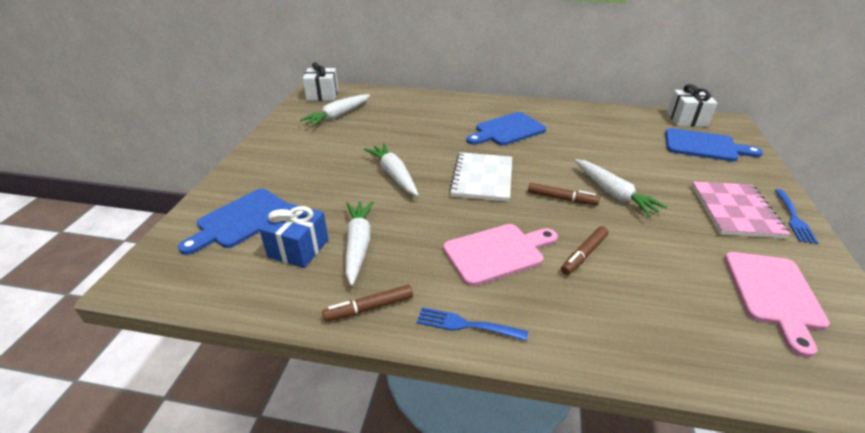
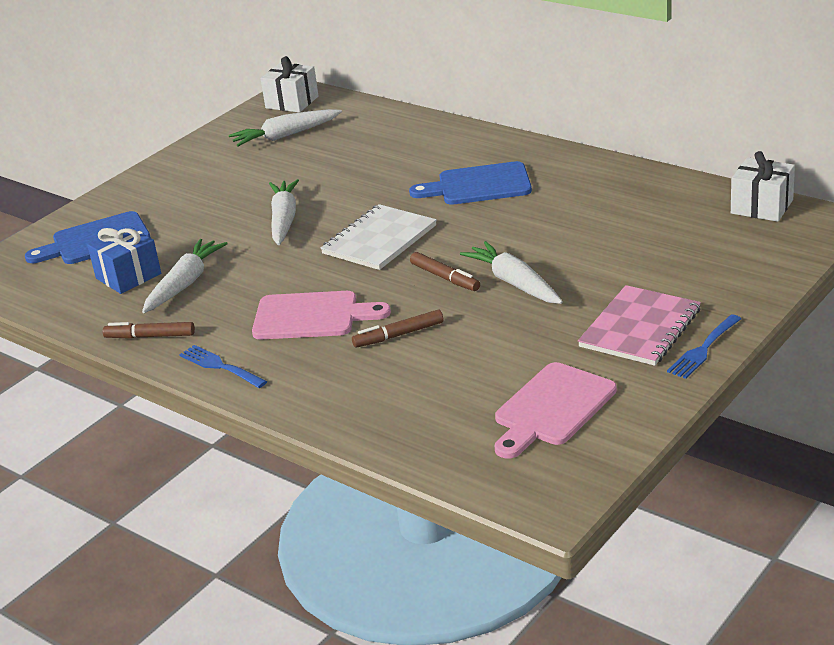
camera: 30 degrees right, 5 degrees down
(613, 193) = (514, 283): white carrot -> white carrot turned 150 degrees clockwise
(704, 146) = (727, 247): blue cutting board -> none

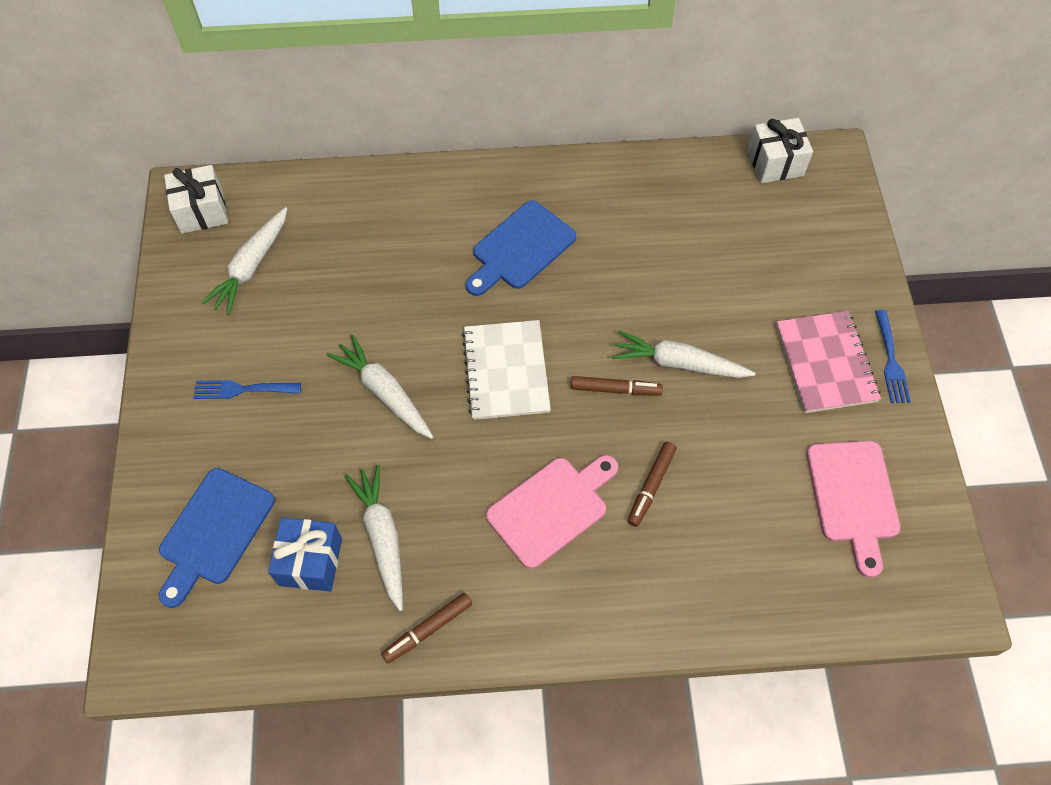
camera: 45 degrees left, 30 degrees up
(220, 366) = (538, 625): blue fork -> blue fork (242, 389)

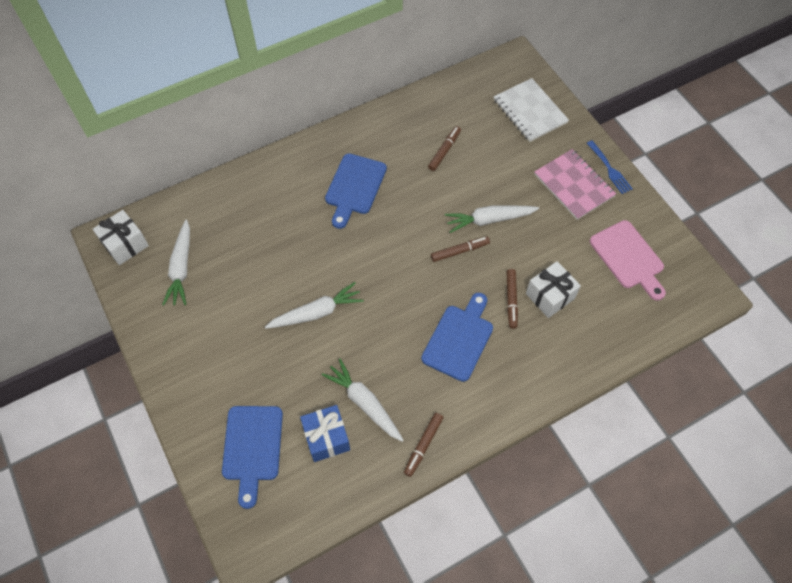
camera: 25 degrees left, 0 degrees up
(242, 389) = (220, 350): blue fork -> none
(384, 392) = (316, 312): white carrot -> white carrot turned 135 degrees clockwise
(506, 371) = (387, 267): white notebook -> white notebook (530, 111)
(552, 508) = (459, 339): pink cutting board -> blue cutting board
(666, 246) = (444, 151): none -> brown marker
(775, 163) = (483, 75): white gift -> white gift (550, 296)

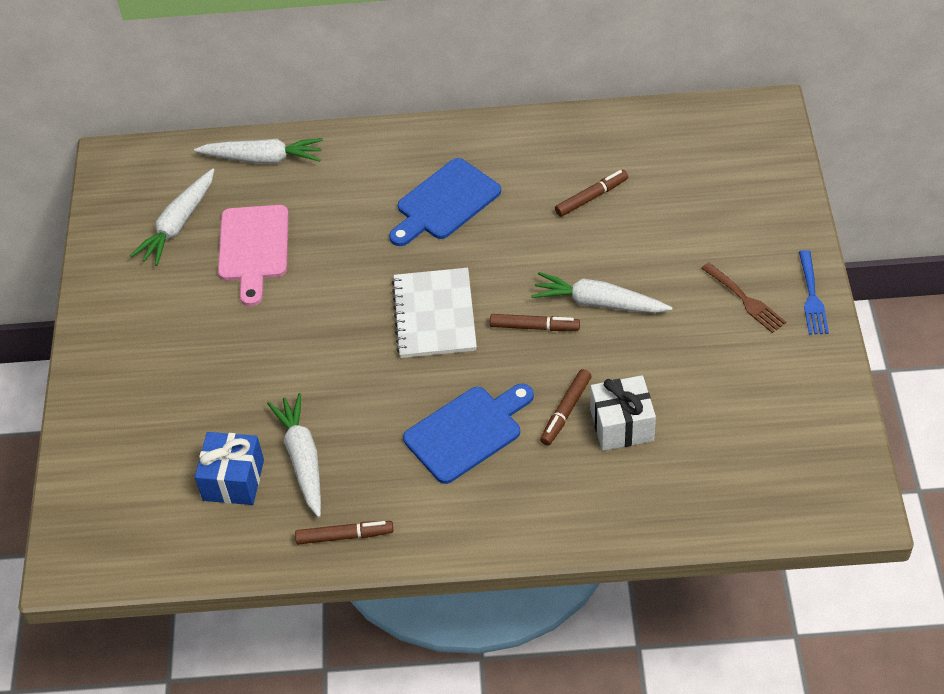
camera: 30 degrees right, 10 degrees down
(125, 244) = (130, 175): white gift -> none
(252, 448) = (141, 456): blue cutting board -> none
(316, 312) = (307, 333): white carrot -> white carrot (263, 158)
(423, 445) = (344, 536): brown marker -> brown marker turned 150 degrees counterclockwise
(530, 111) = (744, 185): white notebook -> white notebook (434, 315)
(573, 185) = (745, 300): pink notebook -> brown fork
(628, 258) = (764, 418): pink cutting board -> pink cutting board (253, 248)

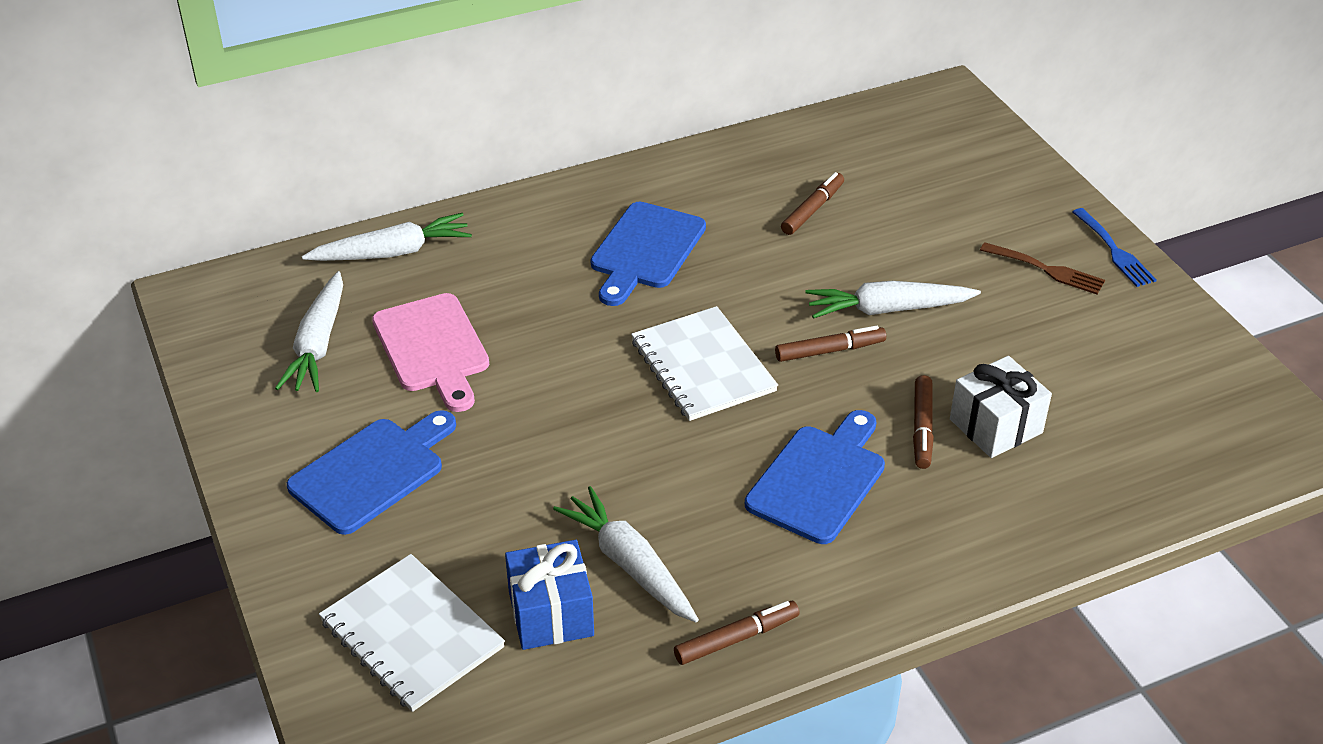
camera: 25 degrees left, 10 degrees down
(139, 468) = (412, 634): none -> white notebook
(169, 338) = (372, 472): none -> blue cutting board

